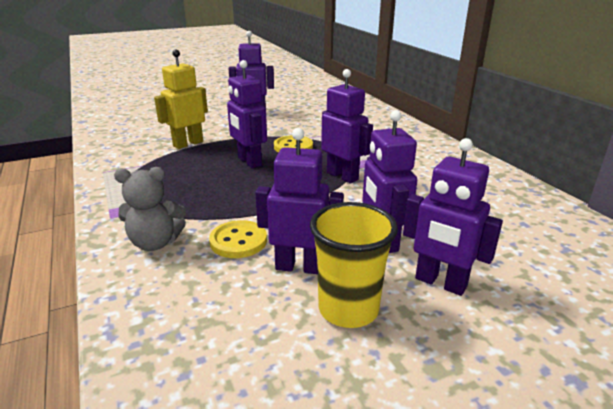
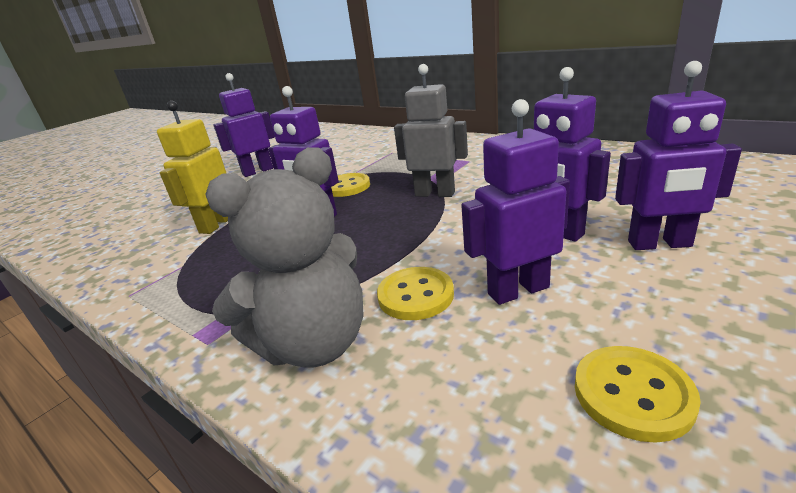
camera: 25 degrees left, 0 degrees up
(155, 243) = (314, 344): grey teddy bear -> grey teddy bear, size x1.53
(274, 354) = (632, 394): none -> yellow button
(342, 176) = (435, 193): purple robot -> grey robot
(348, 309) = (626, 307): yellow cup -> none

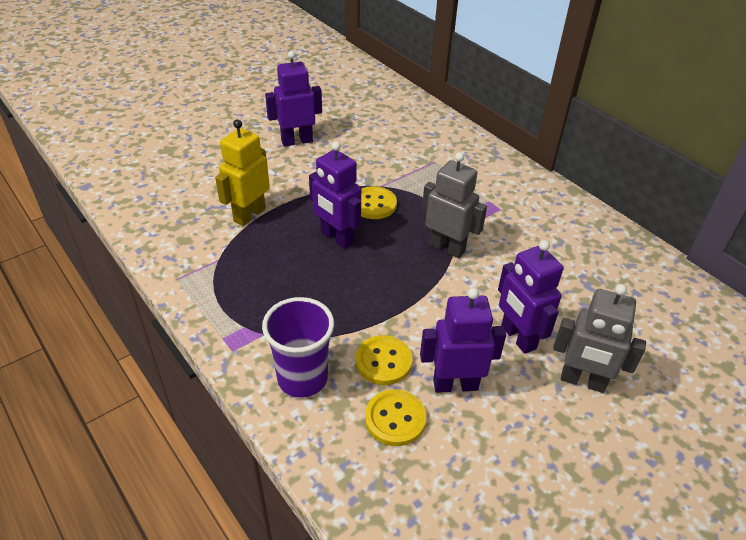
camera: 10 degrees right, 15 degrees up
(314, 344) = (302, 378): grey teddy bear -> purple cup
(632, 394) = (475, 485): yellow button -> yellow button (395, 419)
(659, 244) = (582, 381): purple robot -> grey robot

